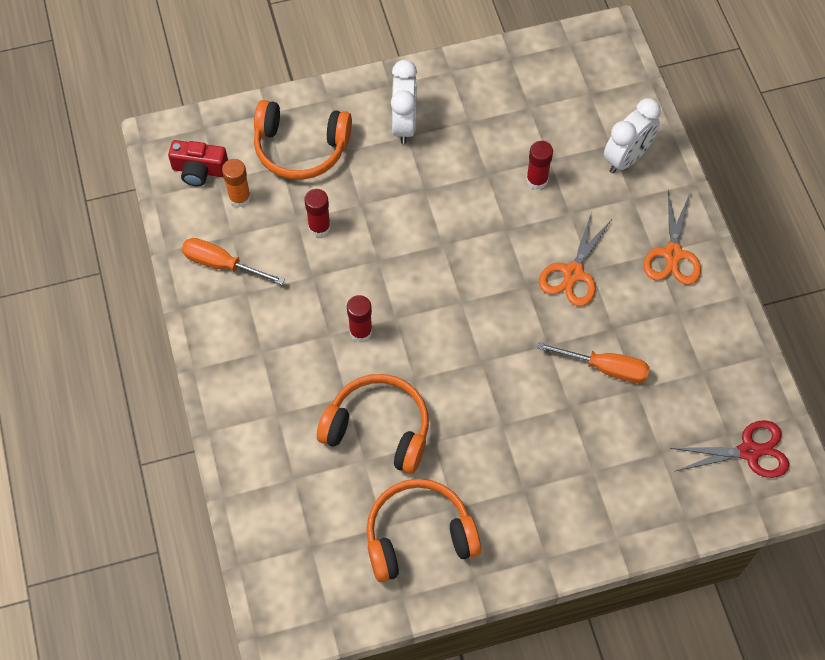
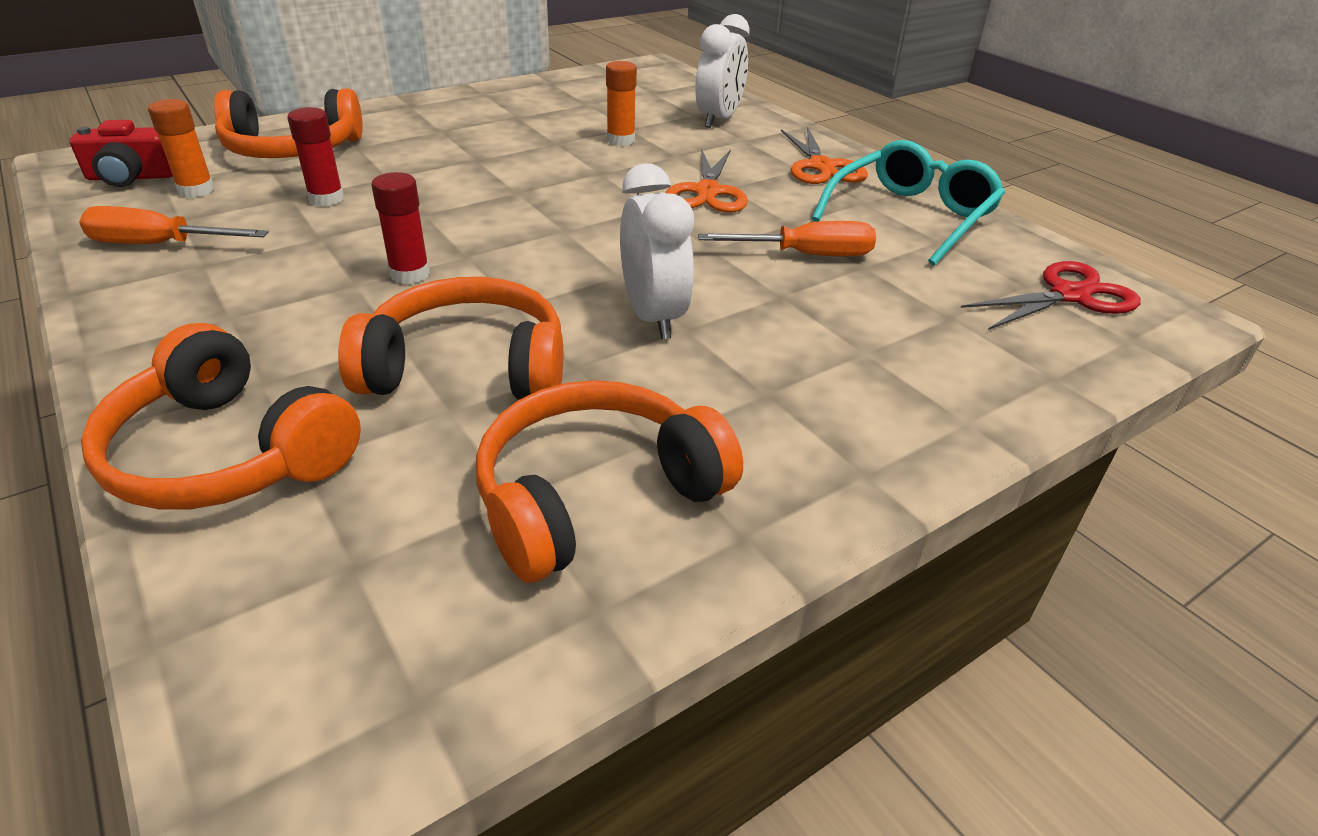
camera: 20 degrees left, 25 degrees down
(263, 464) = (228, 453): none -> orange headphones
(404, 124) = (434, 124): white clock -> white clock (653, 317)
(537, 180) = (621, 140): red glue stick -> orange glue stick
(701, 338) = (911, 217): none -> turquoise glasses

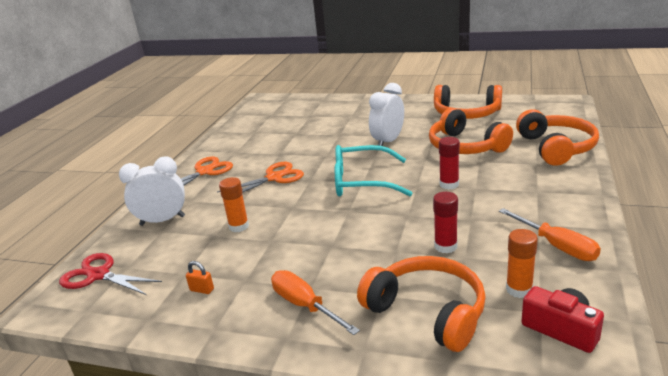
camera: 125 degrees left, 10 degrees down
(544, 102) = (202, 290): none -> orange padlock
(806, 255) = (303, 142): orange screwdriver -> orange screwdriver (305, 305)
(911, 217) = (238, 141): turquoise glasses -> turquoise glasses (362, 182)
(1069, 295) = (268, 110): red scissors -> red scissors (98, 275)

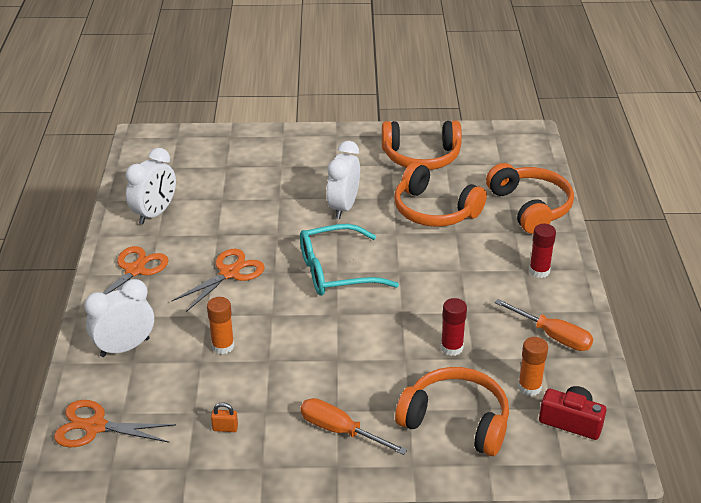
camera: 20 degrees left, 10 degrees up
(98, 275) = (95, 427): red scissors -> orange scissors
(242, 139) = (155, 213): none -> white clock
(449, 184) = (432, 268): red glue stick -> red glue stick (539, 271)

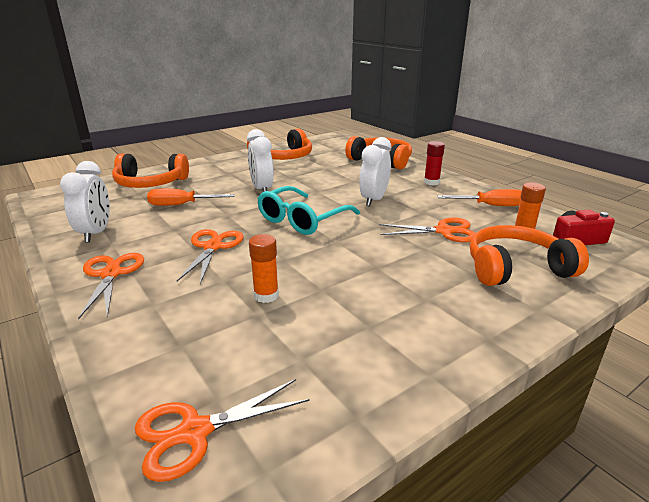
camera: 35 degrees left, 10 degrees down
(125, 347) = (159, 336): white clock -> white clock (374, 200)
(225, 428) = (350, 358): orange padlock -> none
(340, 431) = (450, 311): orange screwdriver -> orange screwdriver (181, 205)
(434, 210) = (327, 175): orange headphones -> orange headphones (150, 183)
(451, 348) = (444, 231): red glue stick -> orange scissors

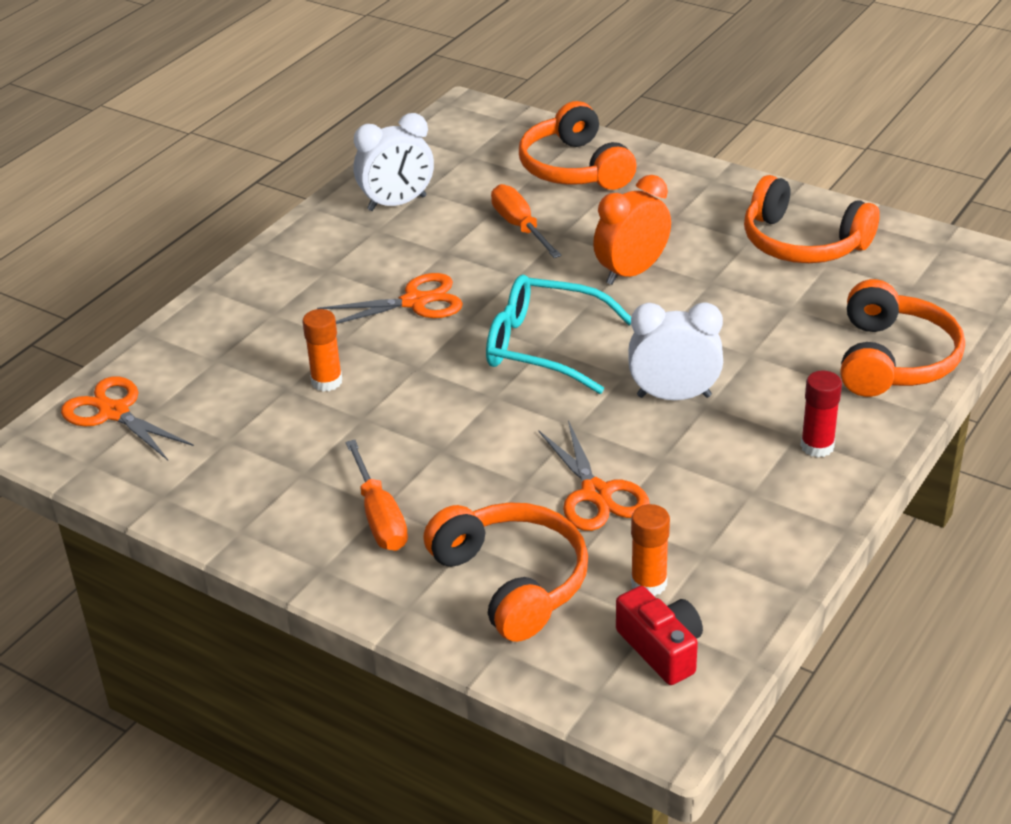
camera: 70 degrees right, 10 degrees up
(111, 274) = (313, 260): orange scissors -> none
(262, 189) = (631, 272): white clock -> orange clock
(490, 206) = (749, 535): orange screwdriver -> orange screwdriver (379, 517)

